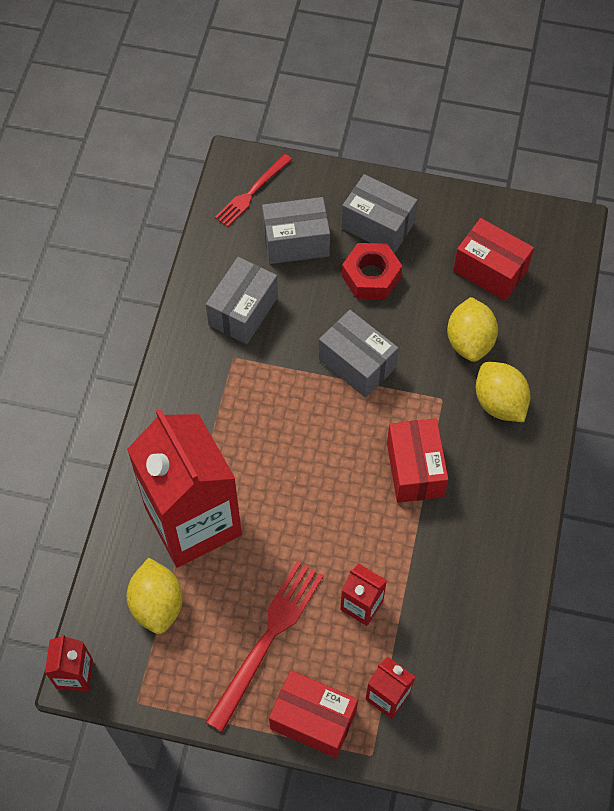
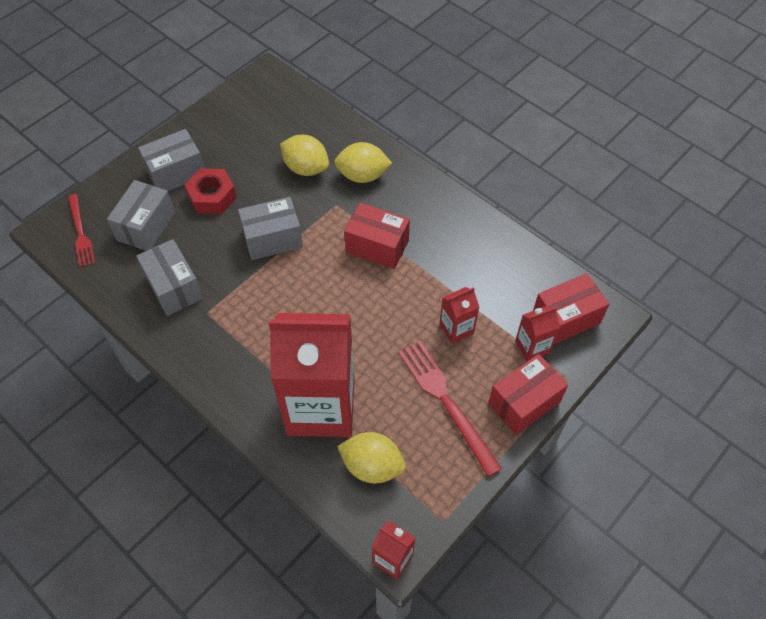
camera: 60 degrees left, 5 degrees down
(490, 270) = (263, 131): red box -> red box (566, 318)

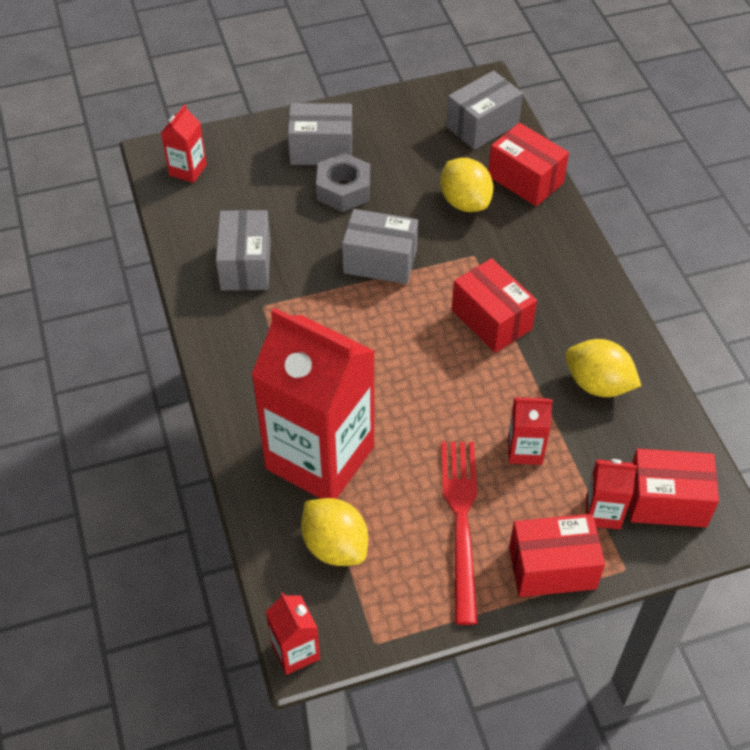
camera: 30 degrees right, 5 degrees down
(80, 233) = (188, 170): red fork -> red carton
(146, 226) = (256, 191): grey box -> grey box (482, 125)
(212, 196) = (343, 190): red nut -> grey nut
(337, 133) = (525, 180): none -> red box
(362, 175) = (524, 237): yellow lemon -> yellow lemon (598, 384)

